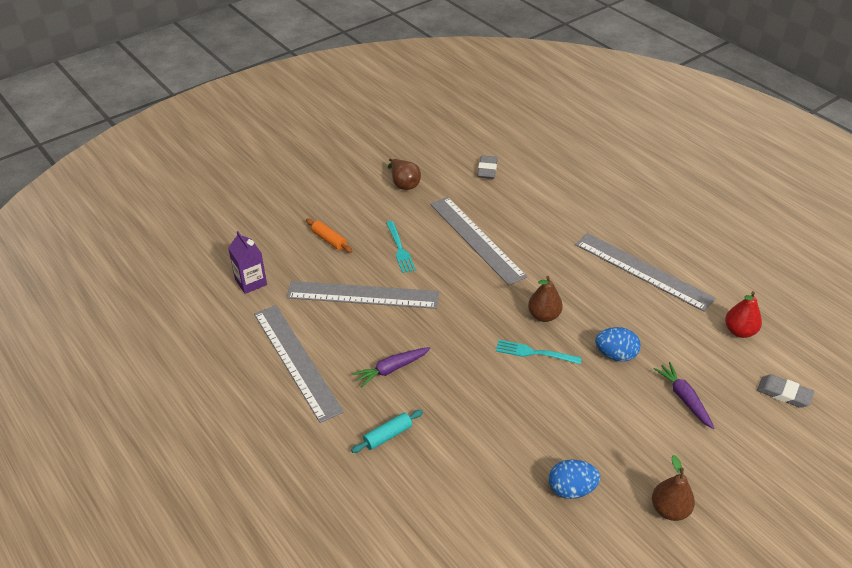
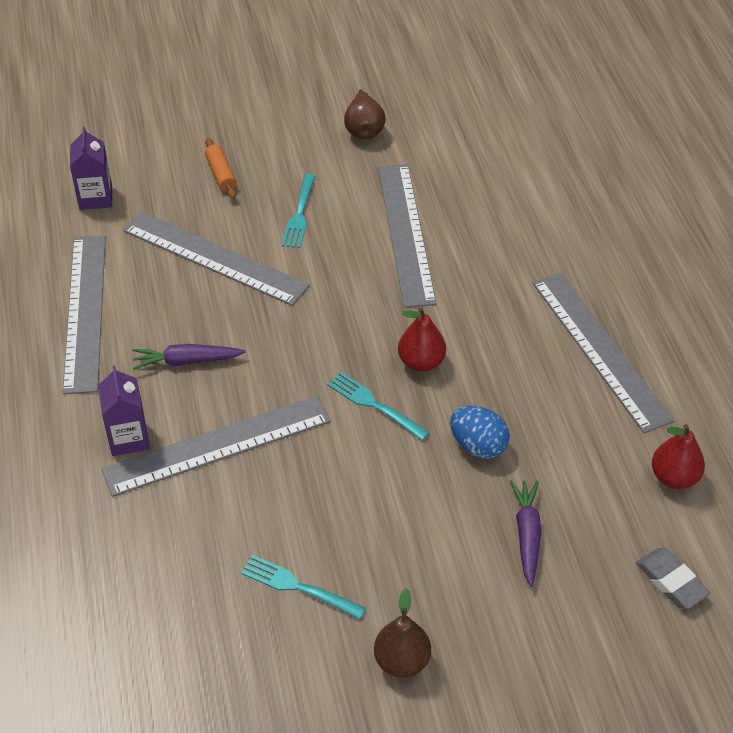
camera: 25 degrees right, 5 degrees up
(388, 435) = (128, 438): turquoise rolling pin -> purple carton
(452, 417) = (218, 445): none -> grey ruler
(487, 170) = (487, 143): grey eraser -> none
(543, 315) = (421, 362): brown pear -> red pear
(571, 489) = (298, 587): blue egg -> turquoise fork

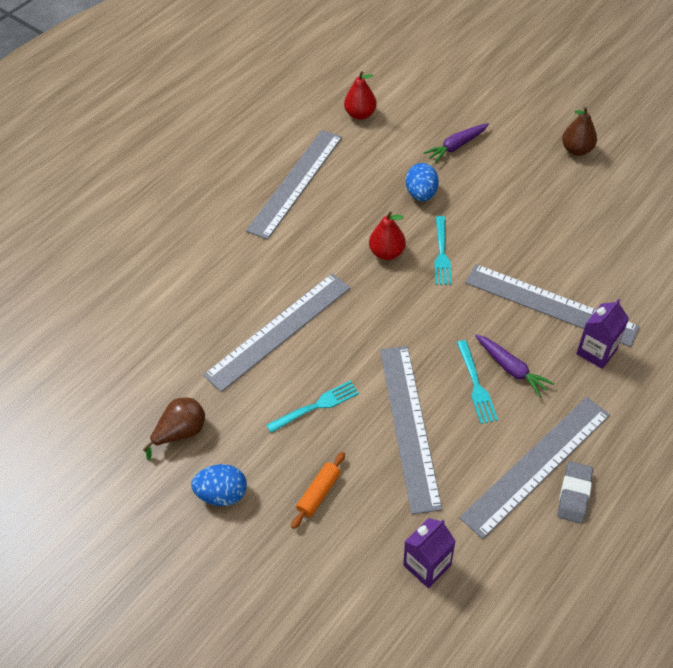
camera: 125 degrees left, 5 degrees up
(283, 126) = (222, 494): none -> blue egg
(298, 587) = (588, 209): turquoise fork -> turquoise fork (476, 385)
(671, 581) = (425, 88): grey eraser -> grey eraser (574, 494)

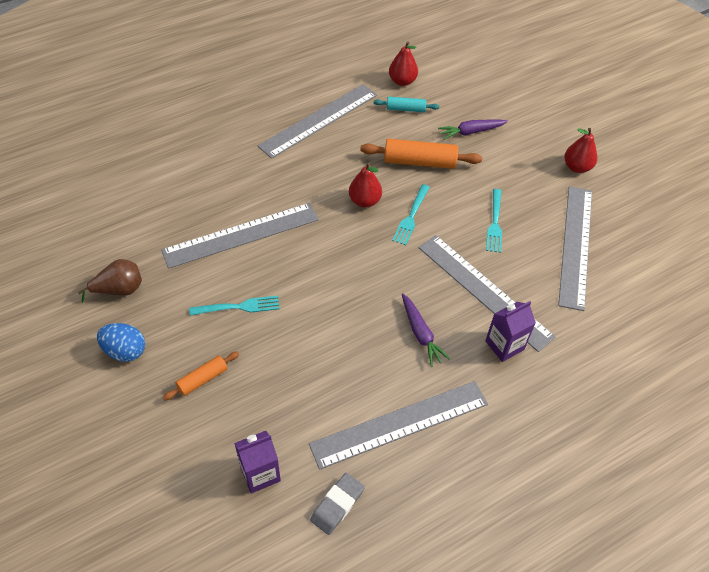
camera: 15 degrees right, 0 degrees up
(379, 143) = (405, 109): none -> turquoise rolling pin
(409, 425) = (307, 350): grey ruler -> grey ruler (576, 245)
(421, 194) = (419, 162): blue egg -> orange rolling pin
(476, 385) = (382, 336): turquoise fork -> turquoise fork (495, 223)
(574, 494) = (420, 461): grey eraser -> grey eraser (337, 505)
(576, 150) = (577, 167): brown pear -> red pear

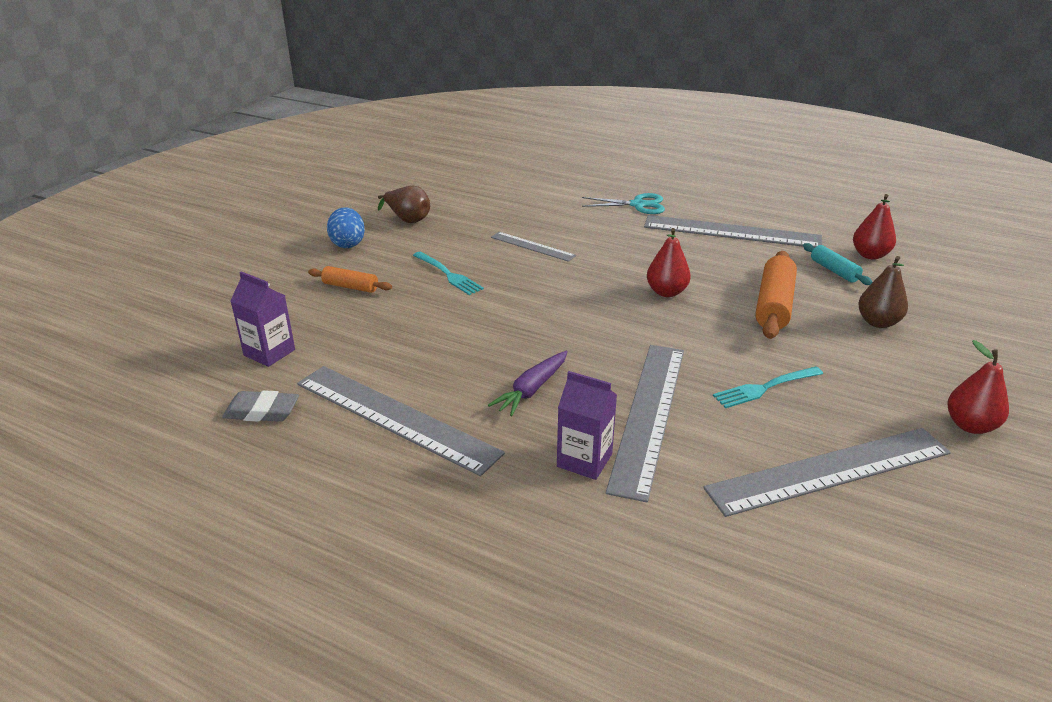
camera: 60 degrees right, 20 degrees down
(235, 140) = (638, 205): none -> turquoise scissors
(241, 235) = (532, 246): grey ruler -> grey ruler, size x0.52
(411, 217) = (687, 327): turquoise fork -> none
(419, 162) = (773, 305): orange rolling pin -> orange rolling pin turned 45 degrees clockwise
(471, 132) = (878, 322): purple carrot -> brown pear

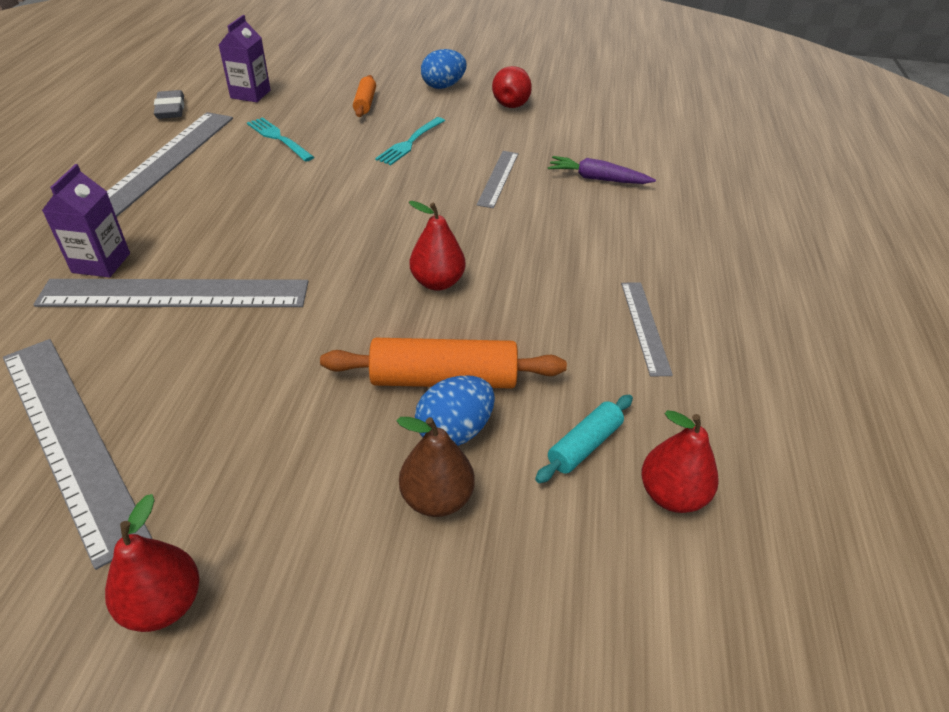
camera: 70 degrees right, 10 degrees up
(407, 219) = (512, 103): brown pear -> red pear
(532, 390) = (213, 219): purple carrot -> purple carrot (597, 179)
(638, 205) = (666, 237): turquoise scissors -> none
(731, 232) = (645, 326): grey ruler -> grey ruler, size x0.52
(765, 388) = (236, 378): turquoise fork -> turquoise fork (278, 138)
(822, 308) = (454, 431): none -> blue egg

